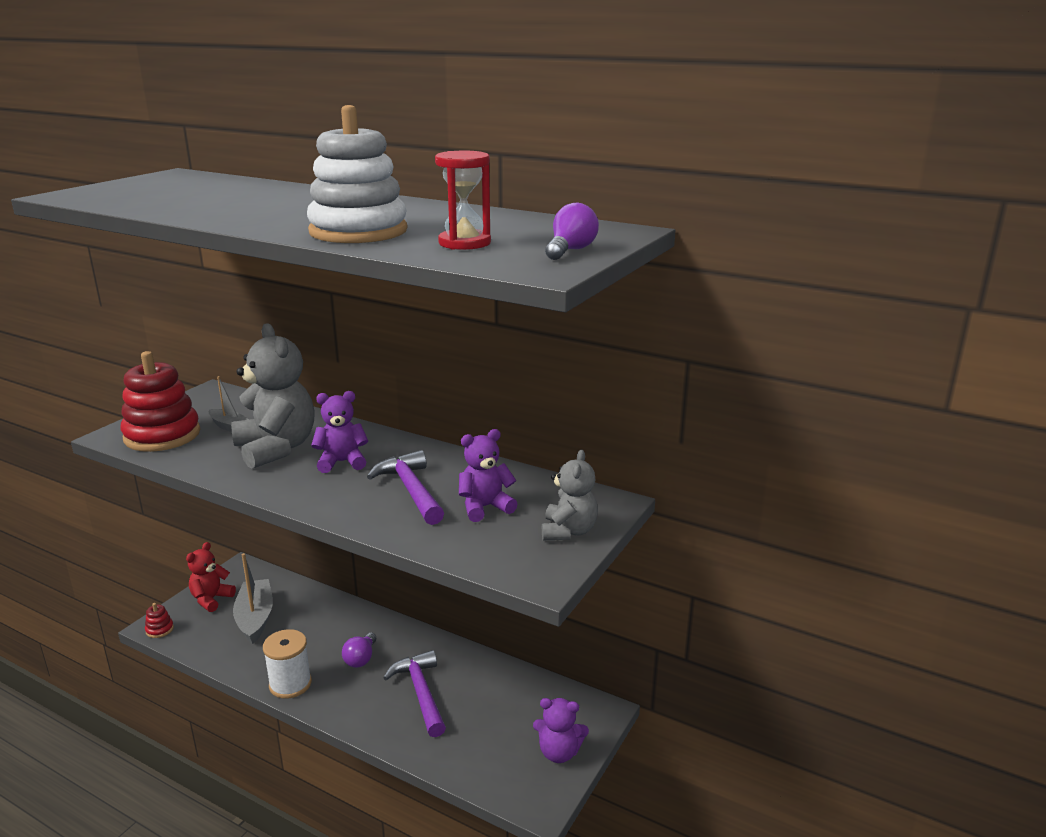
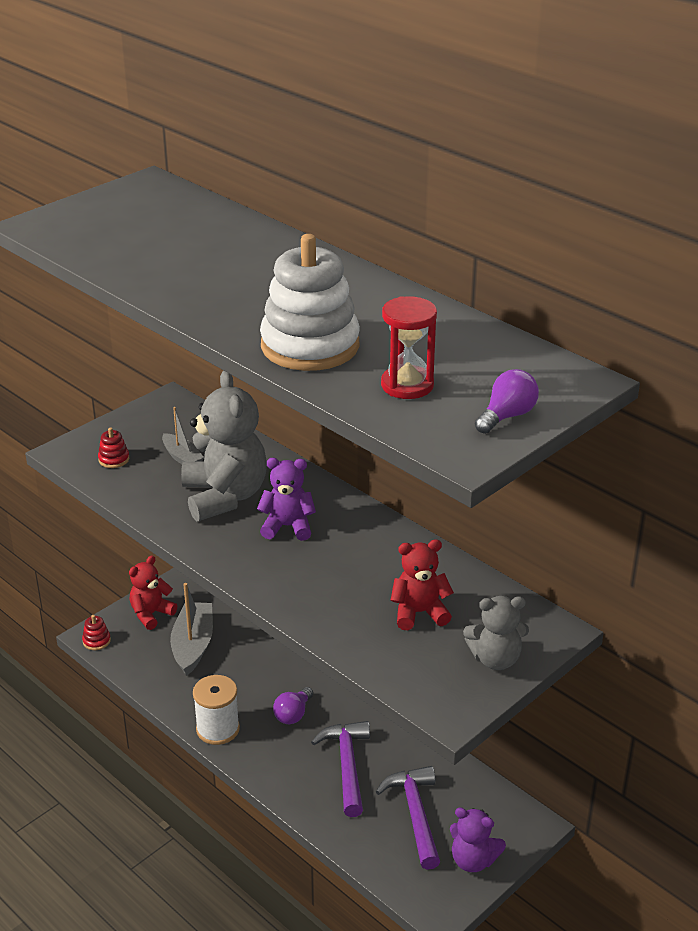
camera: 15 degrees right, 10 degrees up
(162, 435) = (114, 459): red stacking toy -> red stacking toy, size x0.40
(411, 490) = (350, 577): purple hammer -> purple hammer (415, 814)
(485, 507) = (419, 613): purple teddy bear -> red teddy bear
(568, 531) = (495, 659): grey teddy bear -> grey teddy bear turned 60 degrees clockwise

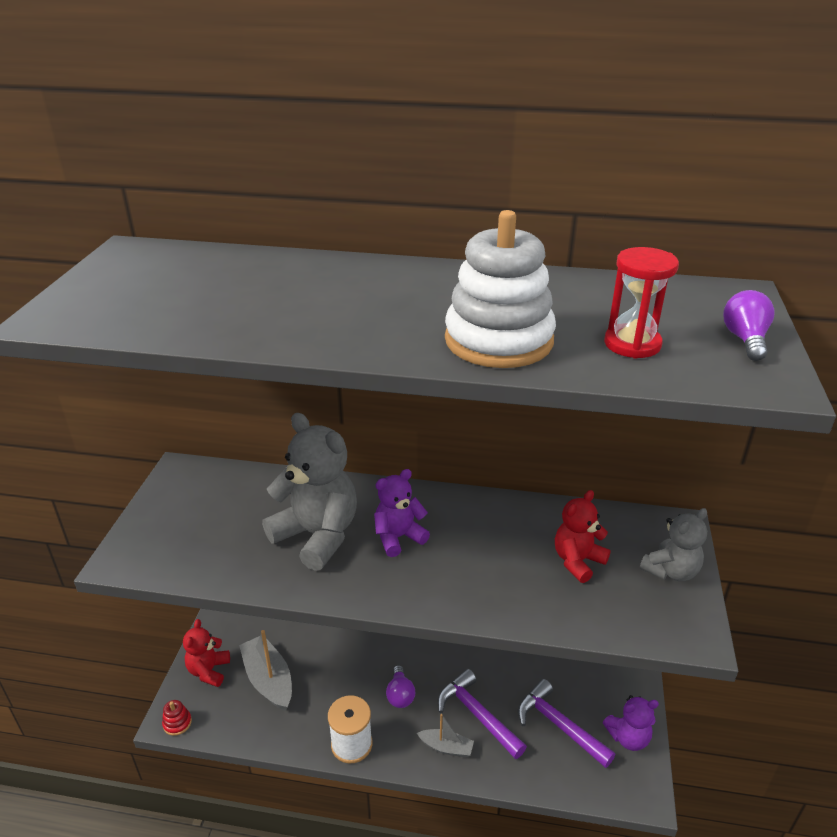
camera: 35 degrees left, 0 degrees up
(114, 459) = (177, 547): red stacking toy -> none
(182, 457) = (242, 516): grey boat -> grey boat (446, 747)

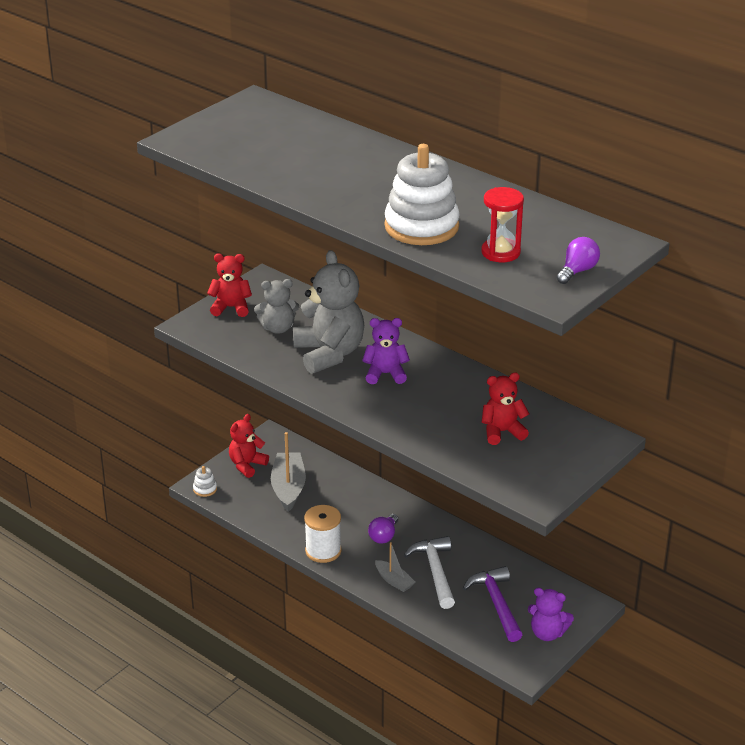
camera: 30 degrees right, 0 degrees up
(161, 518) = (231, 308): none -> red teddy bear
(177, 723) = (205, 489): red stacking toy -> white stacking toy
(477, 715) = (435, 572): purple hammer -> white hammer
(671, 571) = (566, 461): grey teddy bear -> grey teddy bear (278, 328)

